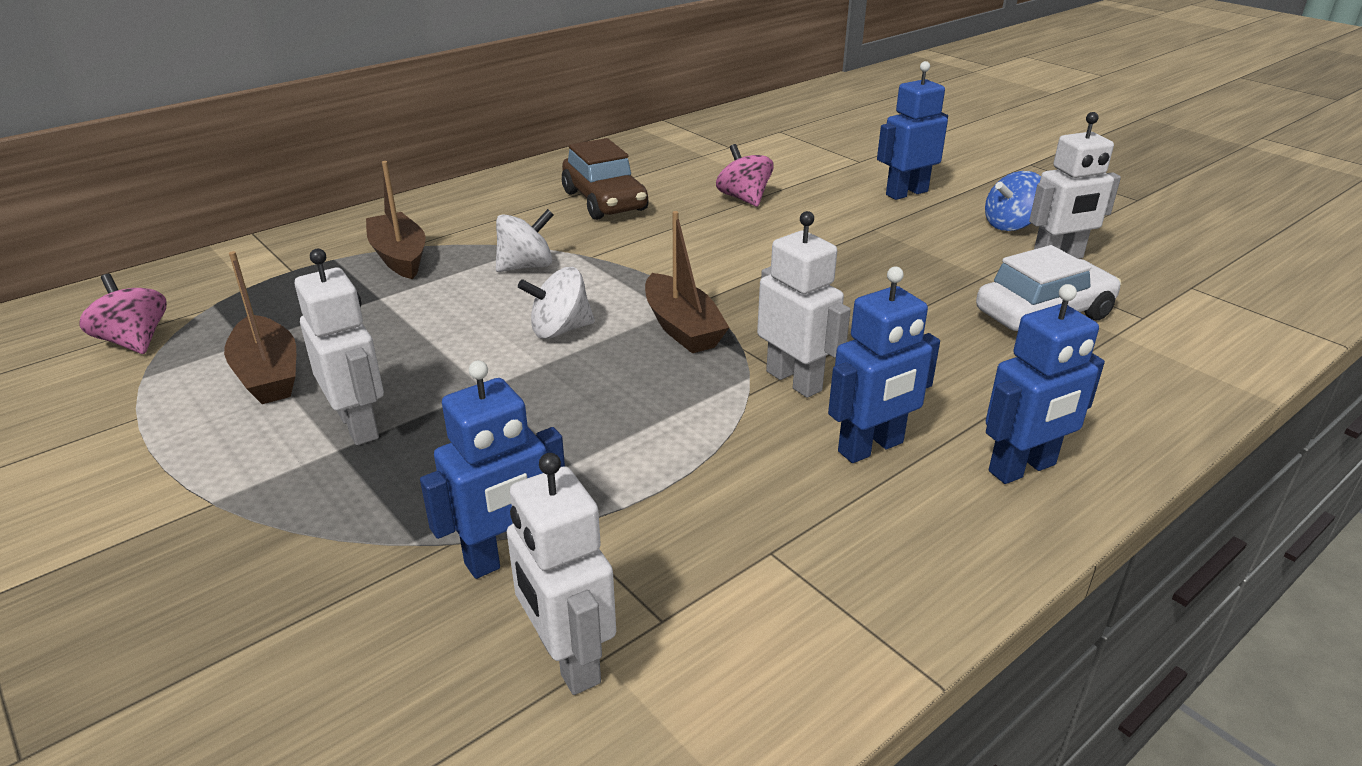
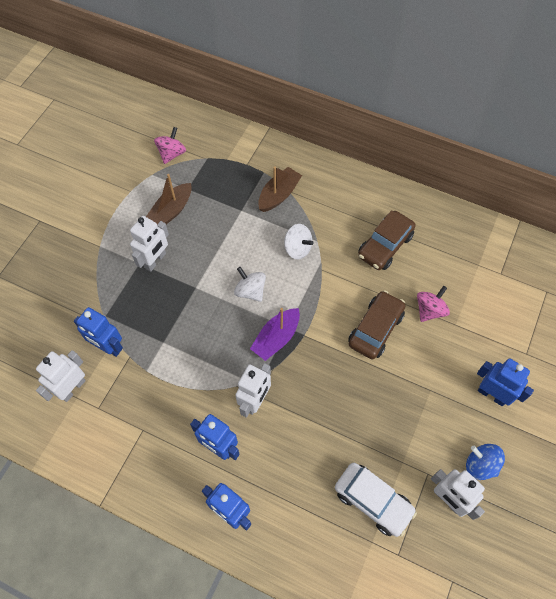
camera: 65 degrees right, 30 degrees up
(682, 327) = (276, 338): brown boat -> purple boat
(741, 241) = (375, 329): none -> brown car

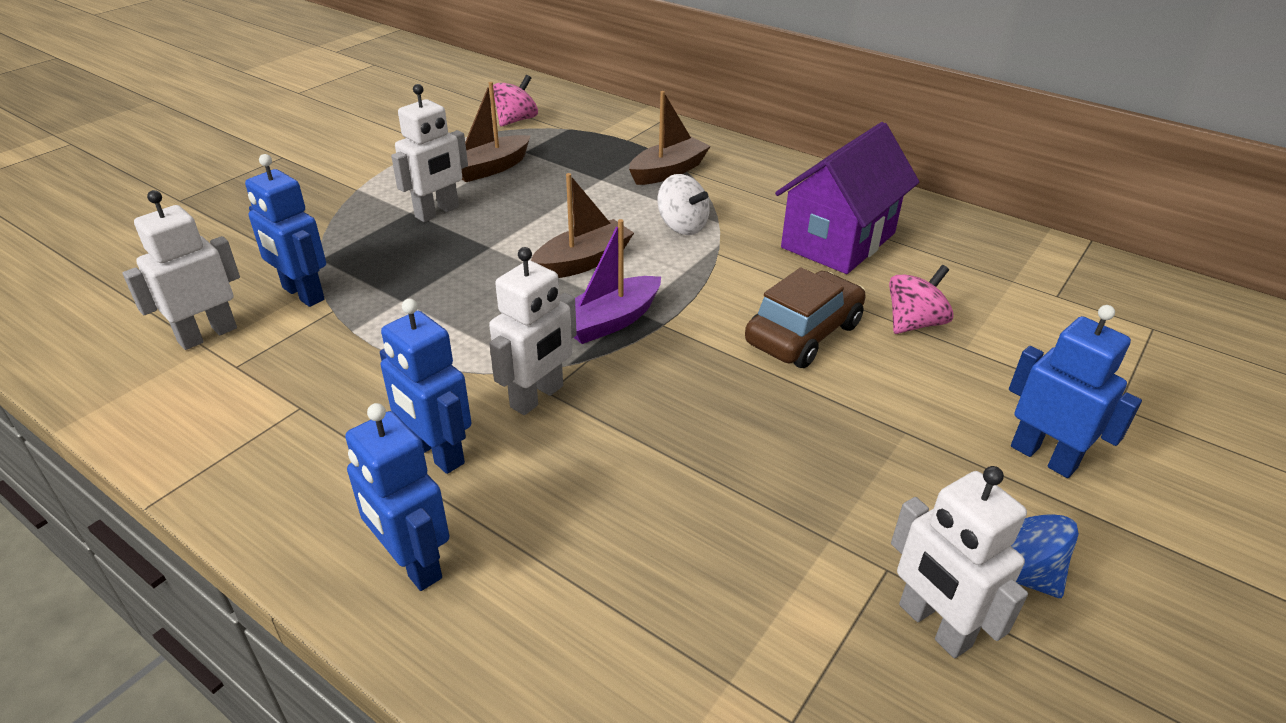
camera: 10 degrees right, 25 degrees down
(250, 291) = (583, 262): white spinning top -> brown boat
(373, 501) = (747, 598): white car -> none
(385, 246) = (838, 240): brown car -> purple house

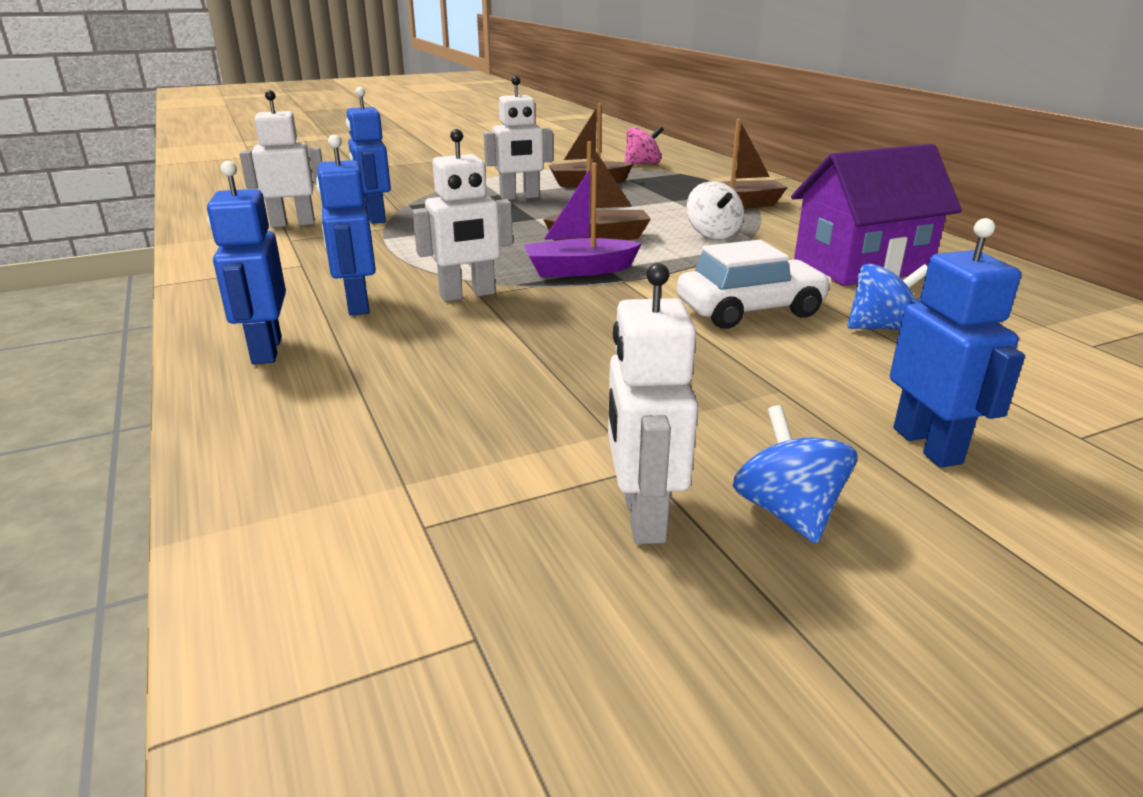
camera: 30 degrees right, 10 degrees down
(803, 334) = (750, 310): brown car -> white car
(914, 323) = (881, 328): pink spinning top -> blue spinning top

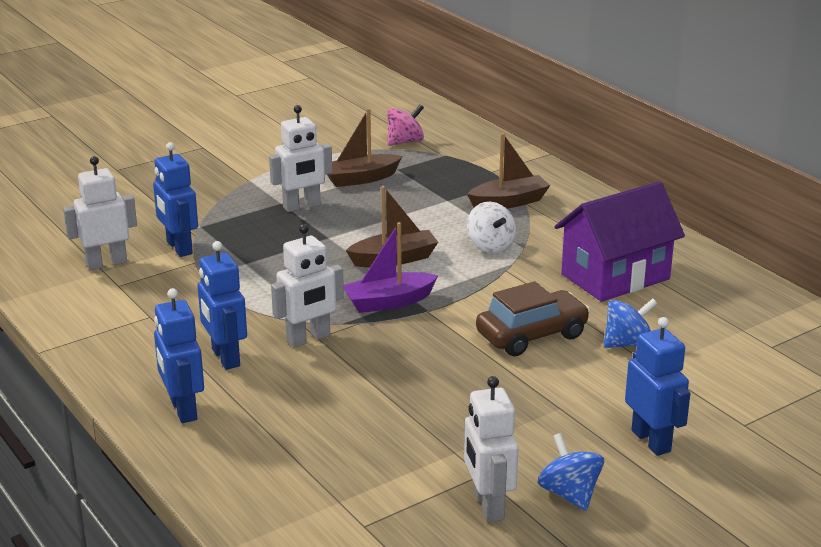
camera: 10 degrees left, 0 degrees up
(750, 310) = (532, 335): white car -> brown car

